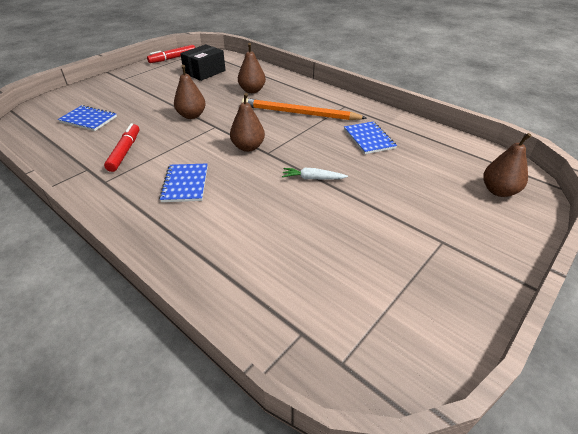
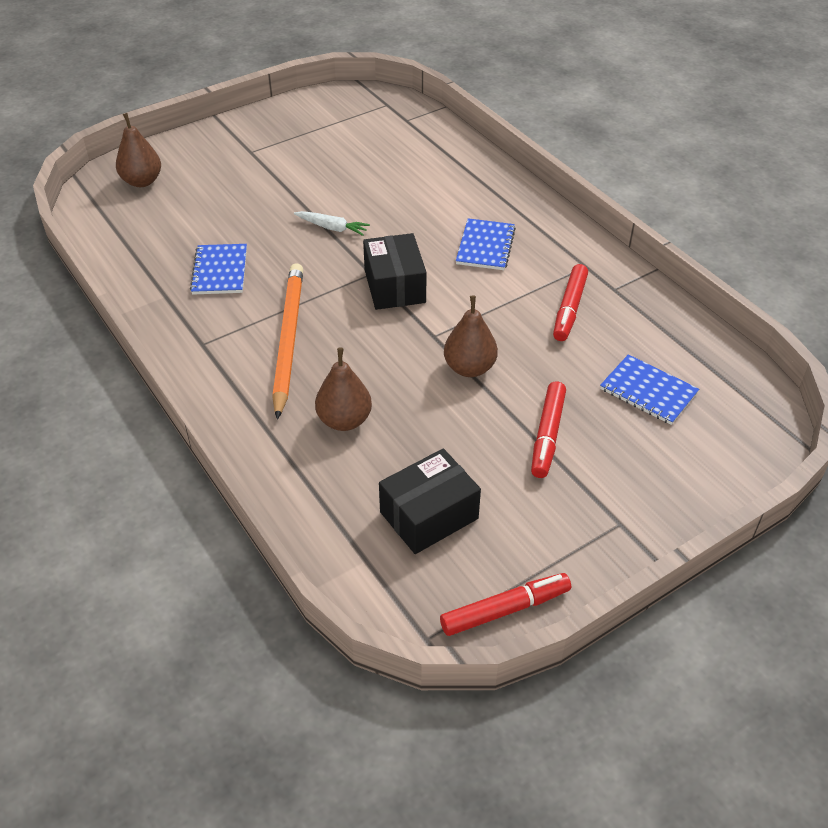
camera: 165 degrees left, 5 degrees up
(150, 98) = (547, 435): none -> red marker
(248, 147) = (394, 286): brown pear -> black box
(299, 113) = (288, 339): orange pencil -> orange pencil turned 120 degrees counterclockwise

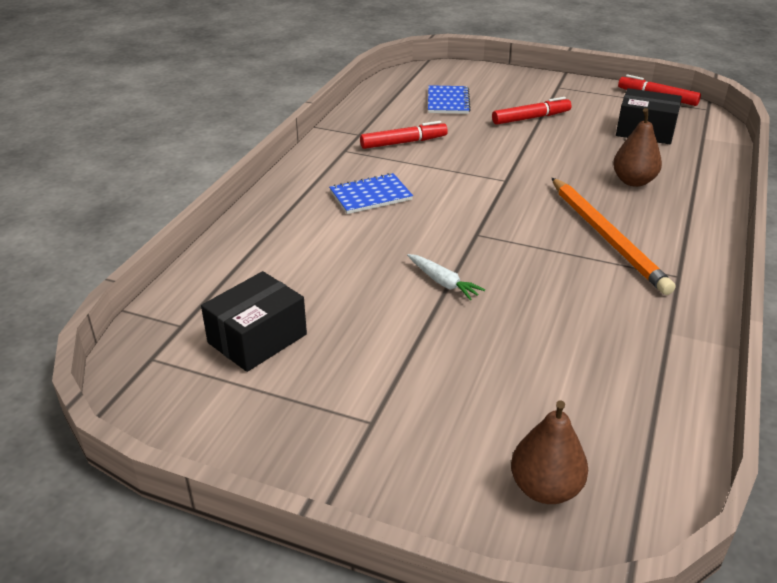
camera: 125 degrees left, 10 degrees down
(220, 271) = (592, 317): blue notebook -> none
(288, 339) = (606, 237): orange pencil -> orange pencil turned 75 degrees counterclockwise
(332, 228) = (443, 282): white carrot -> white carrot turned 150 degrees clockwise
(394, 286) = (477, 216): black box -> black box (257, 338)
(469, 368) = (516, 157): brown pear -> none

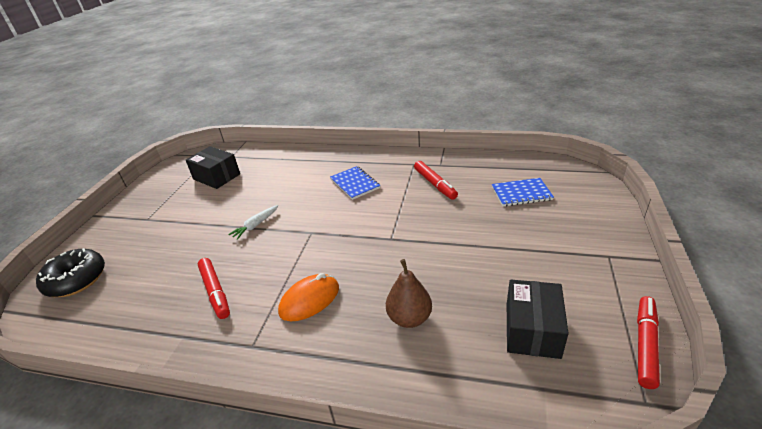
camera: 85 degrees right, 0 degrees up
(531, 118) = (515, 243): red marker -> red marker (215, 292)
(545, 488) = (76, 280): brown pear -> black donut
(606, 237) = (309, 300): orange pencil -> orange mouse

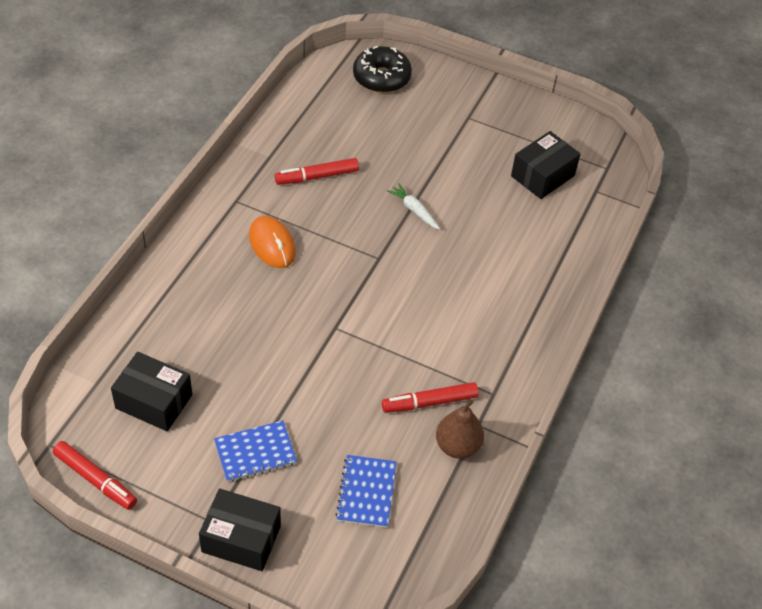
camera: 95 degrees right, 15 degrees up
(355, 184) = (466, 315): blue notebook -> blue notebook (255, 452)
(409, 318) = (213, 314): brown pear -> brown pear (457, 446)
(607, 237) = (241, 539): none -> black box

